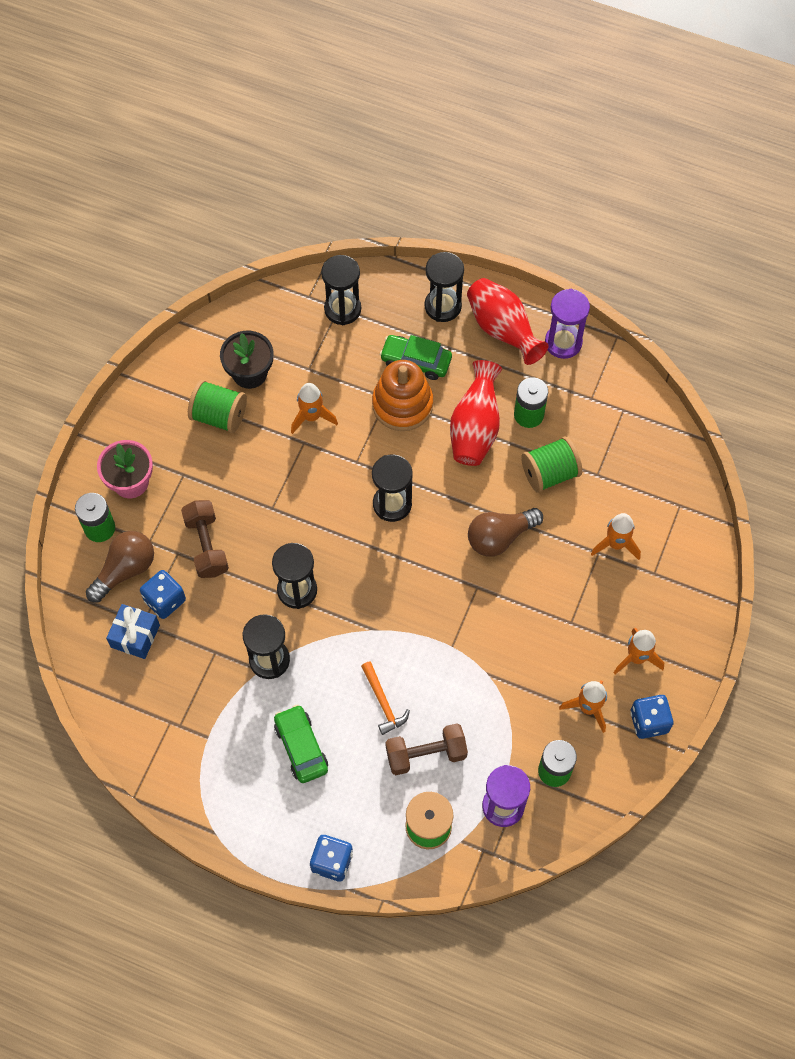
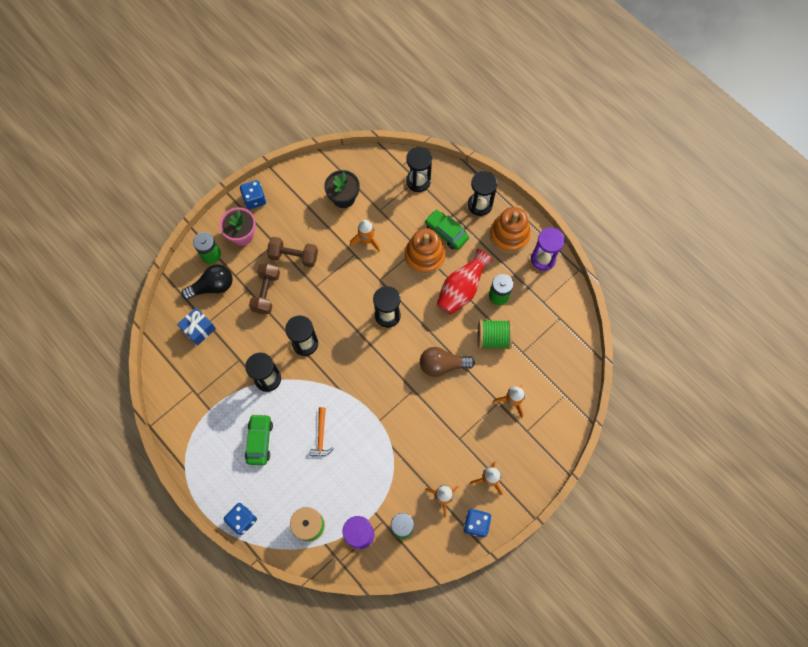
camera: 25 degrees right, 5 degrees up
(125, 570) = (213, 286): brown light bulb -> black light bulb
(165, 600) = (226, 315): blue dice -> blue dice (254, 199)
(219, 416) = (313, 216): green spool -> none
(426, 754) = (330, 480): brown dumbbell -> brown dumbbell (294, 256)
(502, 330) = (509, 235): red vase -> orange stacking toy

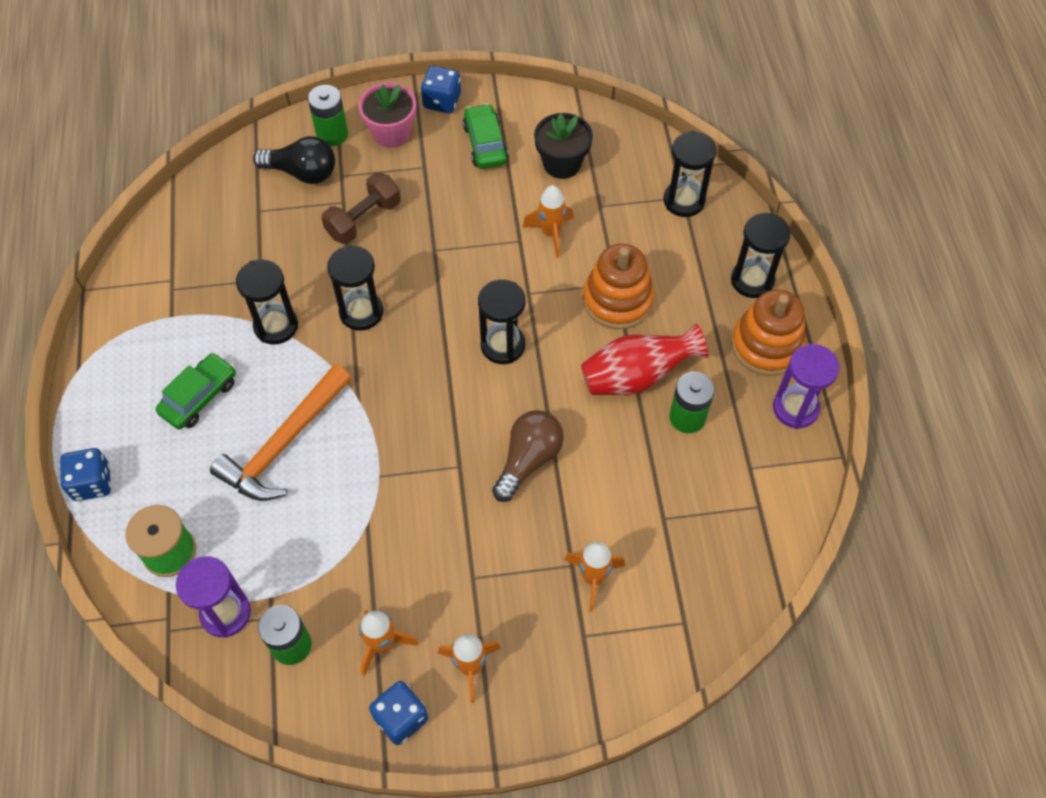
camera: 35 degrees right, 10 degrees down
(199, 329) = (242, 212): blue gift -> none
(294, 256) = (436, 197): brown dumbbell -> none
(321, 436) = (283, 444): orange hammer -> orange hammer, size x1.93
(442, 365) = (528, 459): brown light bulb -> brown light bulb turned 90 degrees clockwise
(446, 232) = (673, 288): green car -> green car (485, 144)
(493, 338) = (633, 471): green spool -> none

